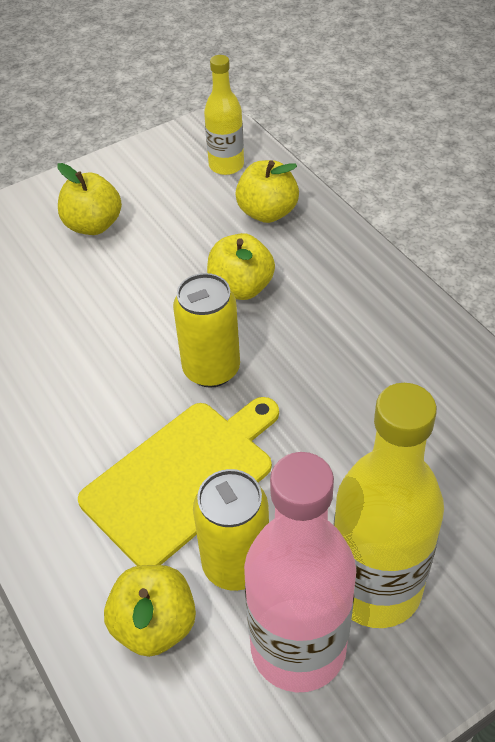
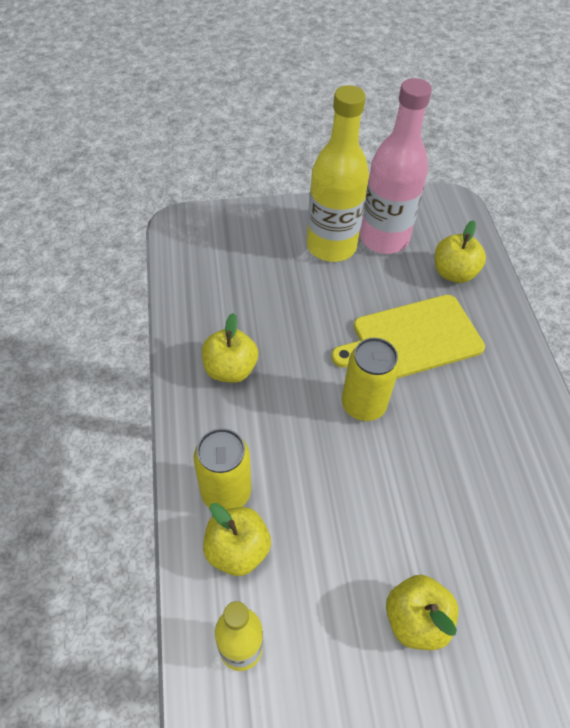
camera: 160 degrees left, 5 degrees up
(236, 564) = (399, 282): yellow can -> yellow can (226, 492)
(241, 287) = (306, 470): yellow apple -> yellow apple (230, 369)

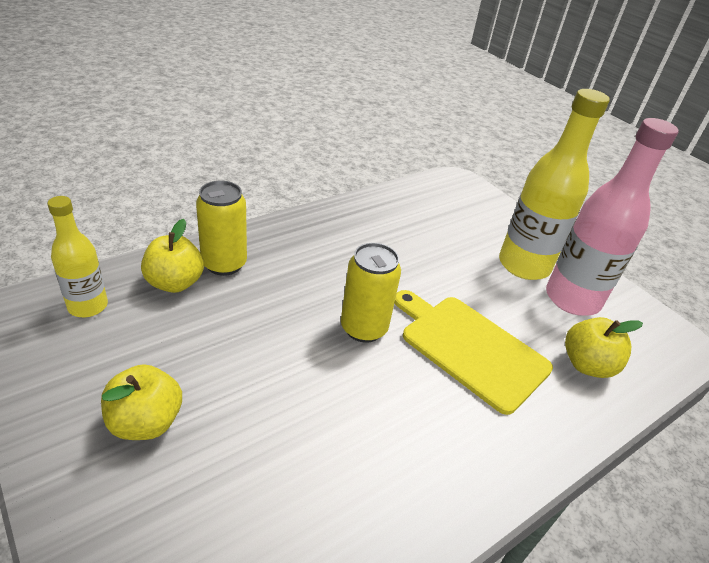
camera: 60 degrees right, 15 degrees down
(230, 369) = (341, 238): yellow apple -> none

